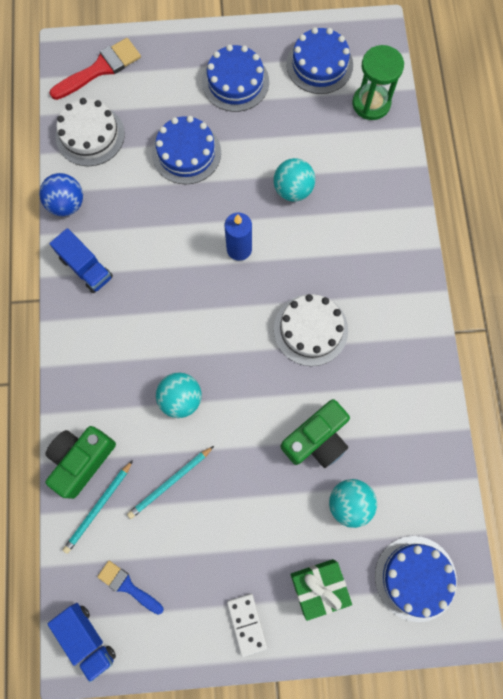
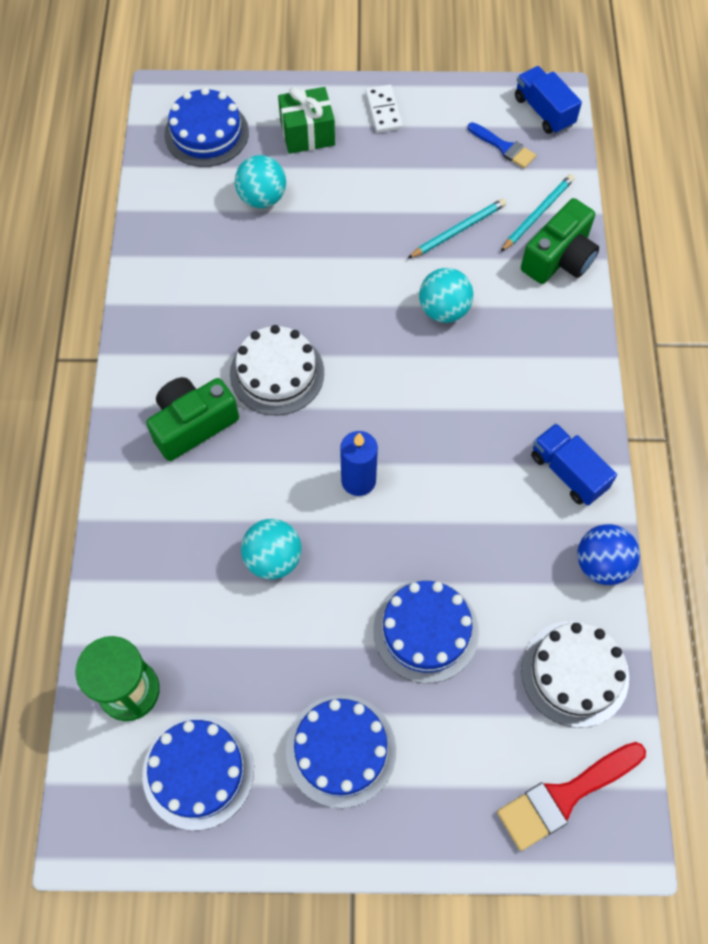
camera: 175 degrees left, 10 degrees down
(316, 439) = (288, 258): green camera -> green camera (193, 424)

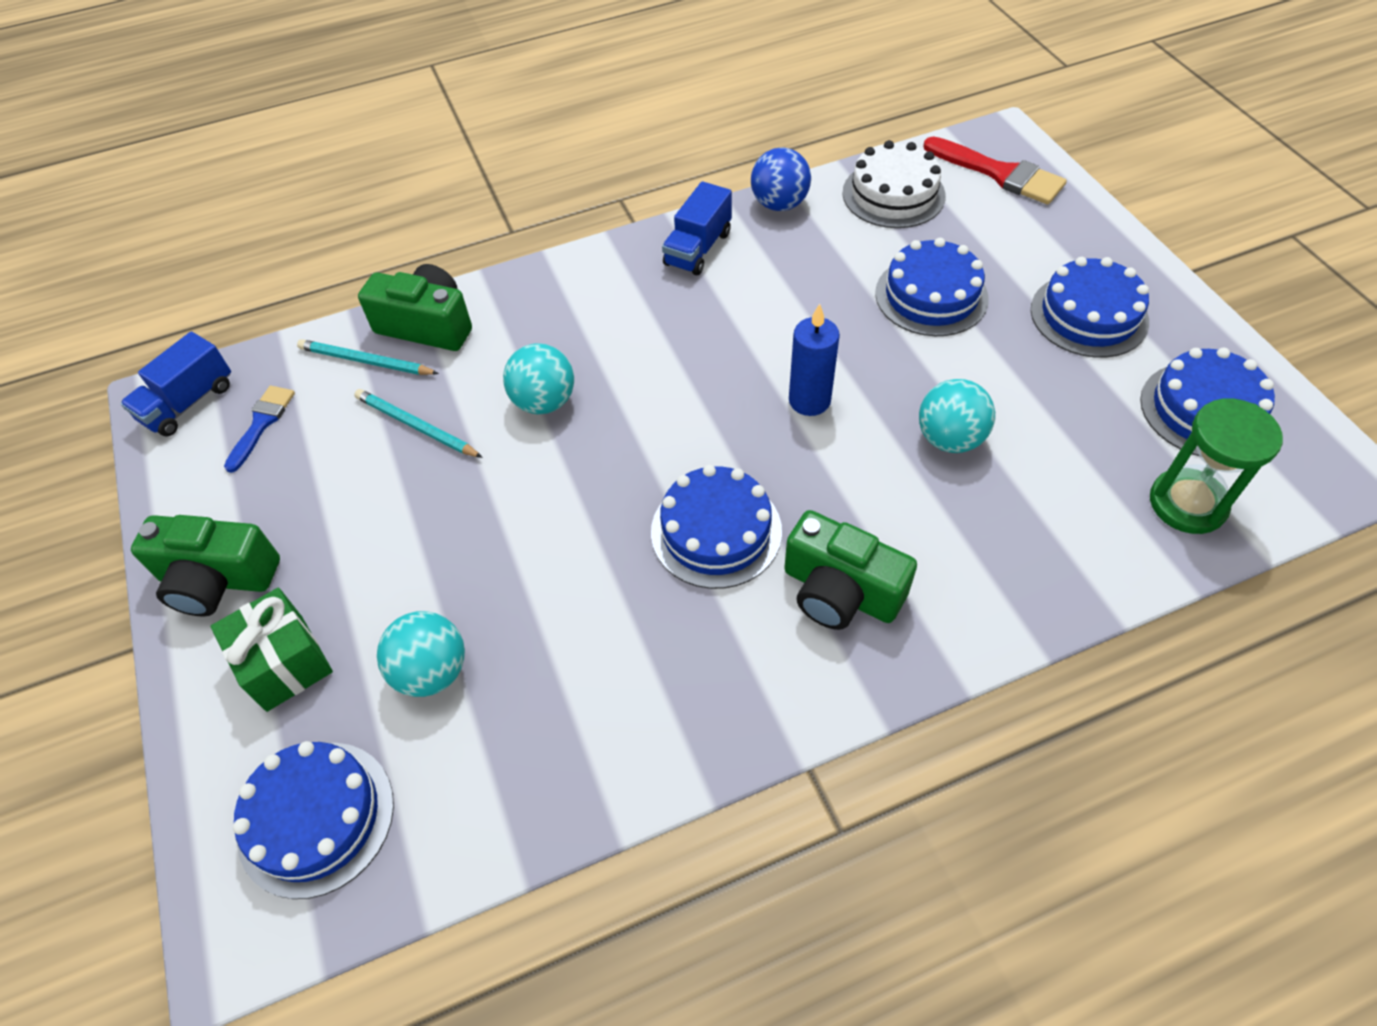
camera: 110 degrees left, 10 degrees down
(277, 373) = (716, 531): white cake -> blue cake
(383, 111) = (218, 579): white domino -> green camera

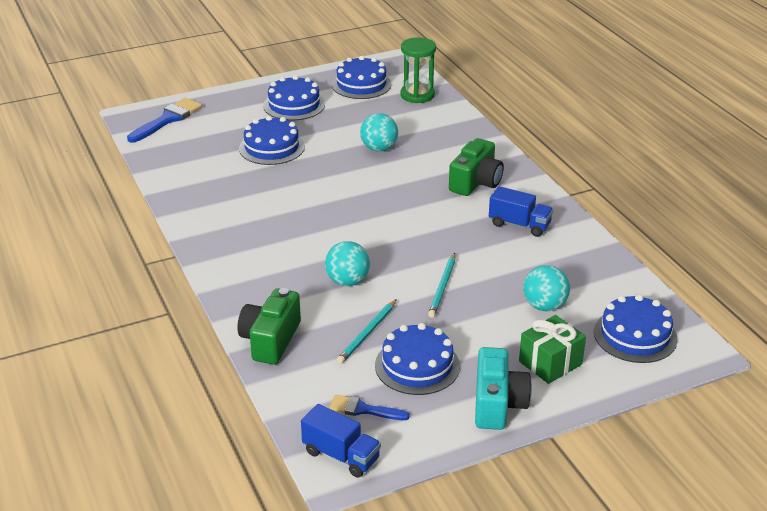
camera: 95 degrees left, 20 degrees down
(218, 579) = (497, 404): green camera -> turquoise camera
(366, 361) = (304, 366): turquoise pencil -> turquoise pencil (442, 287)
(698, 249) = (212, 226): blue truck -> blue truck (519, 225)
(716, 531) = (443, 217): blue cake -> blue cake (417, 365)
(779, 204) = (174, 195): blue ball -> none
(809, 400) = (351, 188): blue candle -> none
(893, 194) = (176, 155): white cake -> none
(1000, 174) = (167, 119): red brush -> blue brush

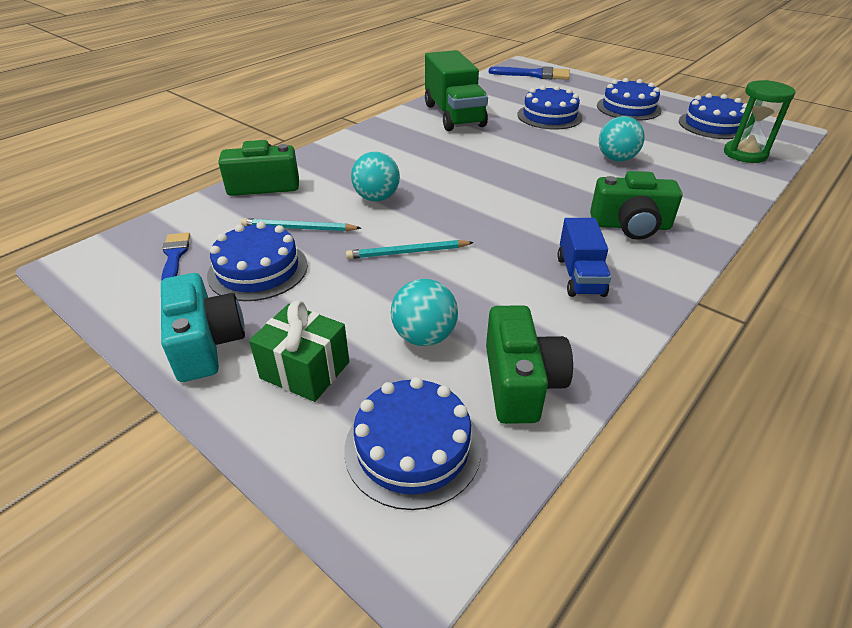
camera: 65 degrees right, 5 degrees up
(218, 195) = (454, 115): none -> green truck
(341, 455) = (101, 261): blue truck -> none
(497, 404) = (206, 344): turquoise camera -> turquoise camera turned 90 degrees counterclockwise
(604, 282) = (521, 383): none -> green camera

